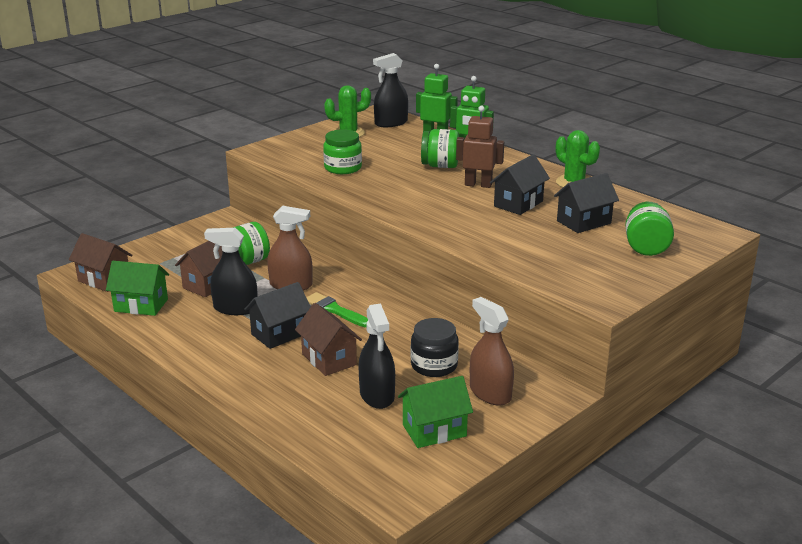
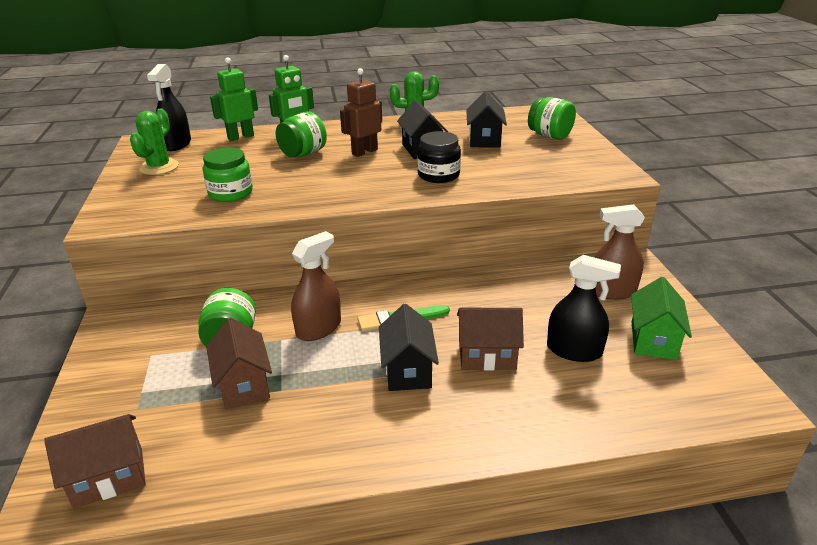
camera: 55 degrees left, 5 degrees up
(141, 305) = (221, 462): green house -> none
(235, 308) = (321, 383): black spray bottle -> none
(434, 365) = (547, 301): black jar -> black jar (438, 175)

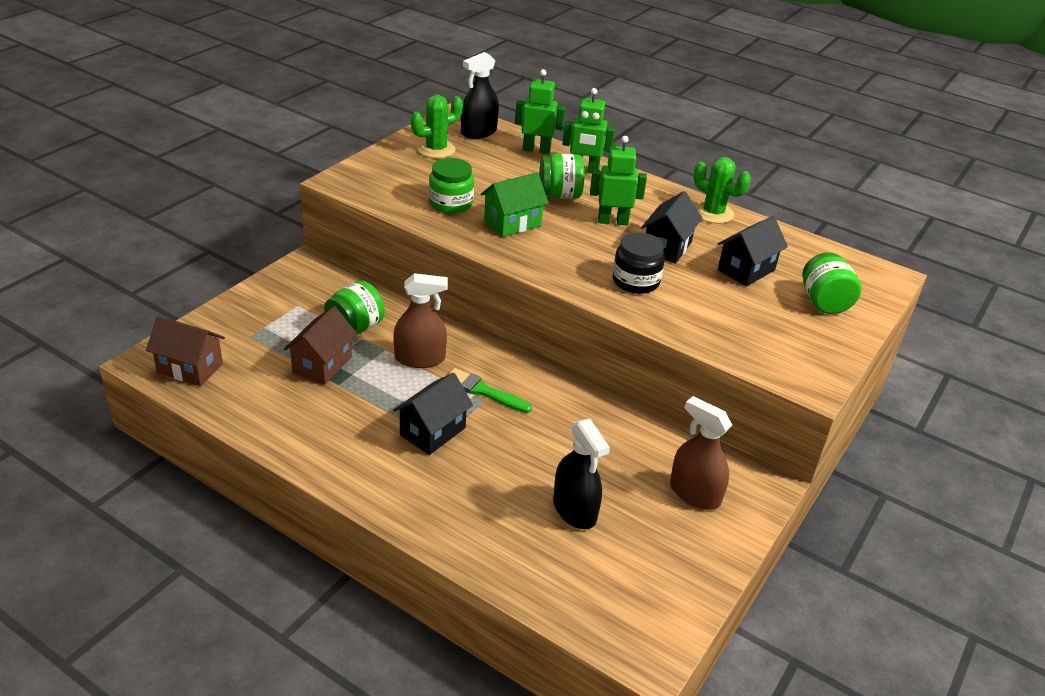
camera: 40 degrees right, 5 degrees up
(364, 152) = (612, 221): brown robot -> green robot
(487, 356) = (502, 463): brown house -> none
(653, 340) = (654, 553): green house -> green house (512, 223)

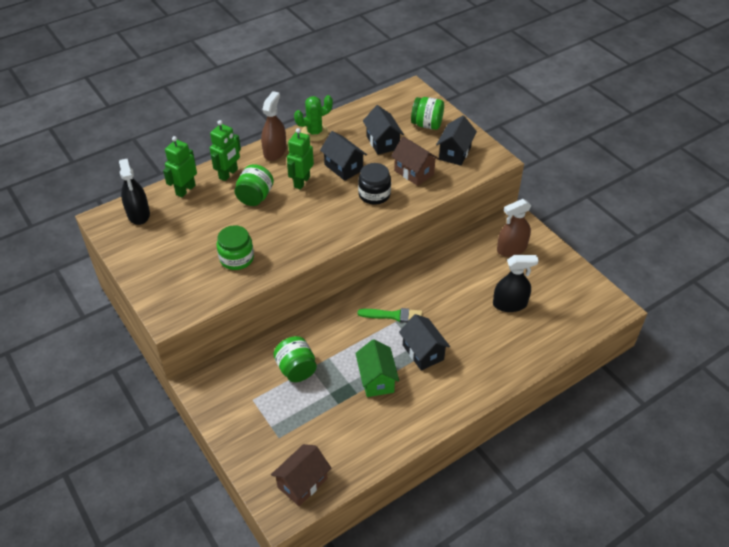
camera: 65 degrees left, 10 degrees up
(322, 365) = (331, 398): brown house -> brown house (414, 172)
(420, 358) = (347, 340): brown spray bottle -> brown spray bottle (275, 151)
(436, 149) = (151, 246): green cactus -> none
(484, 391) = (393, 315): green brush -> green brush turned 135 degrees counterclockwise
(512, 223) = (280, 232): green house -> green house (376, 379)
(786, 339) = (454, 153): none -> black house

